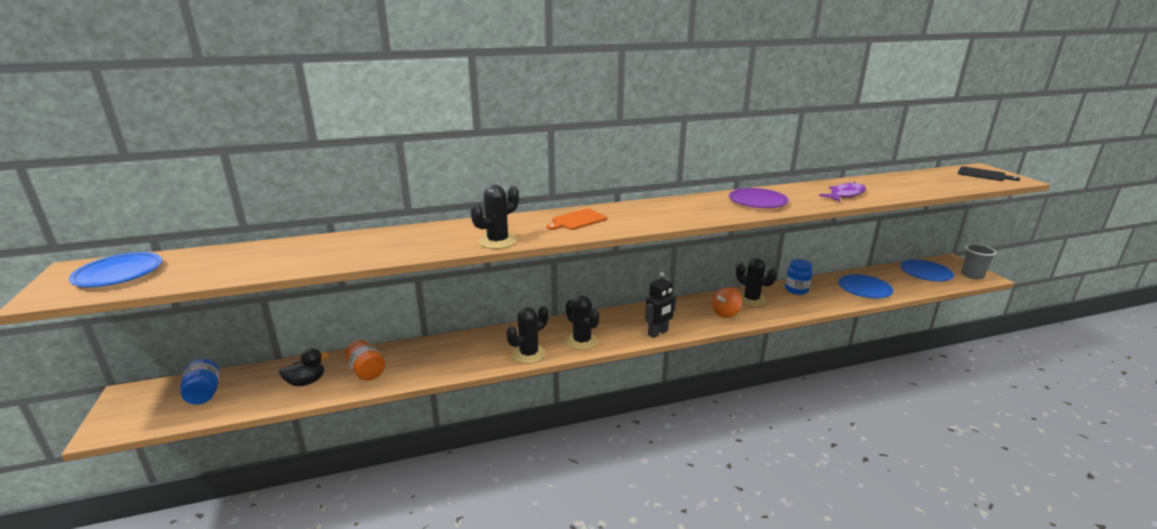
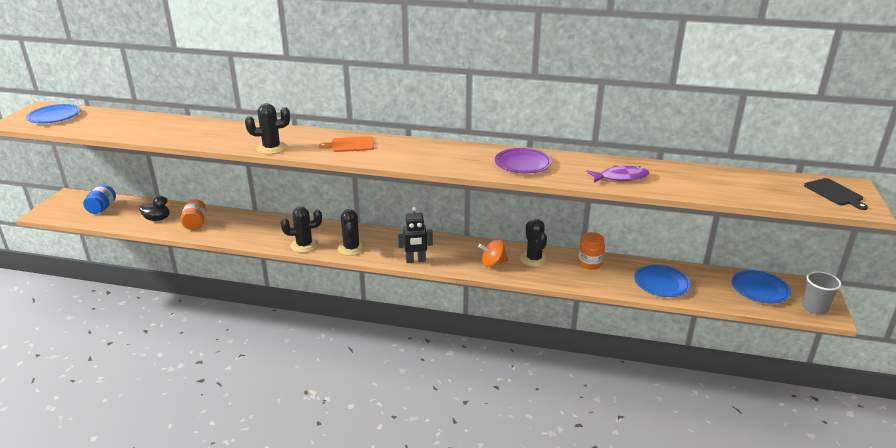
camera: 30 degrees right, 5 degrees up
(796, 290) = (590, 263): blue jar -> orange jar

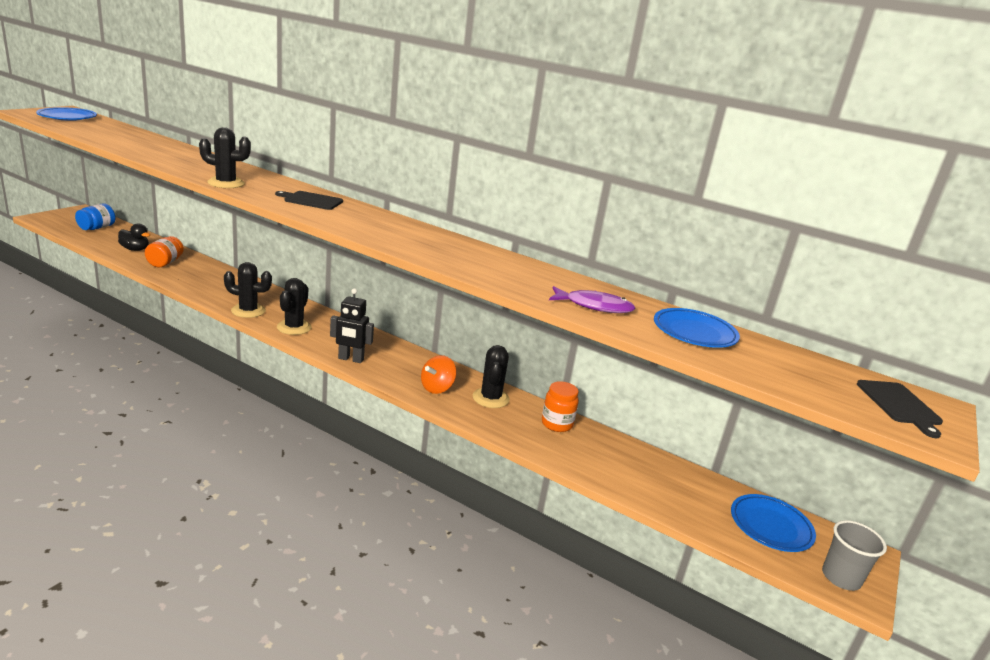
camera: 15 degrees right, 5 degrees down
(350, 145) = (311, 200): orange cutting board -> black cutting board
(493, 263) = (437, 388): orange spinning top -> orange spinning top turned 60 degrees counterclockwise
(522, 164) = (484, 263): purple plate -> none
(661, 284) = (633, 475): blue plate -> blue plate (694, 332)

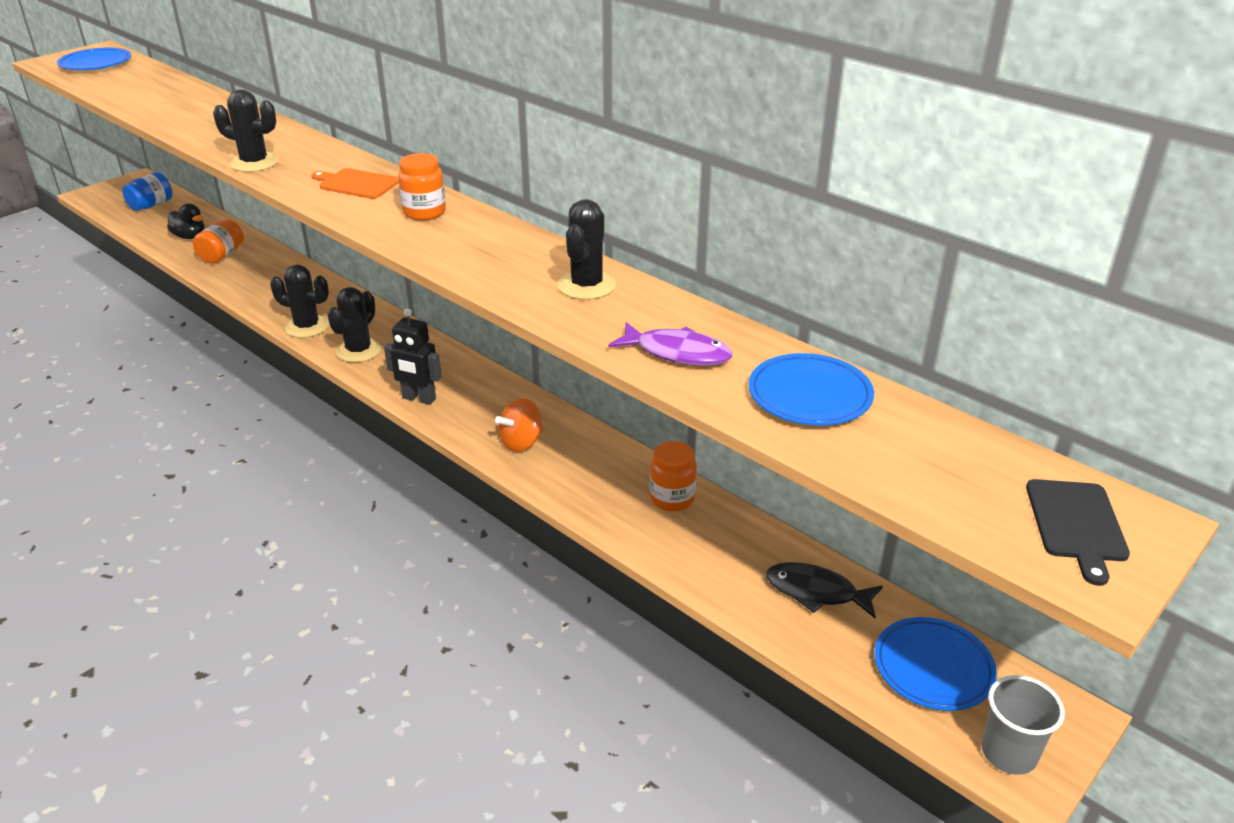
camera: 15 degrees right, 10 degrees up
(311, 200) = (356, 184): black cutting board -> orange cutting board
(371, 220) = (424, 212): none -> orange jar
(490, 398) = (591, 458): black cactus -> black cactus (586, 286)
(676, 481) = (816, 592): none -> black fish

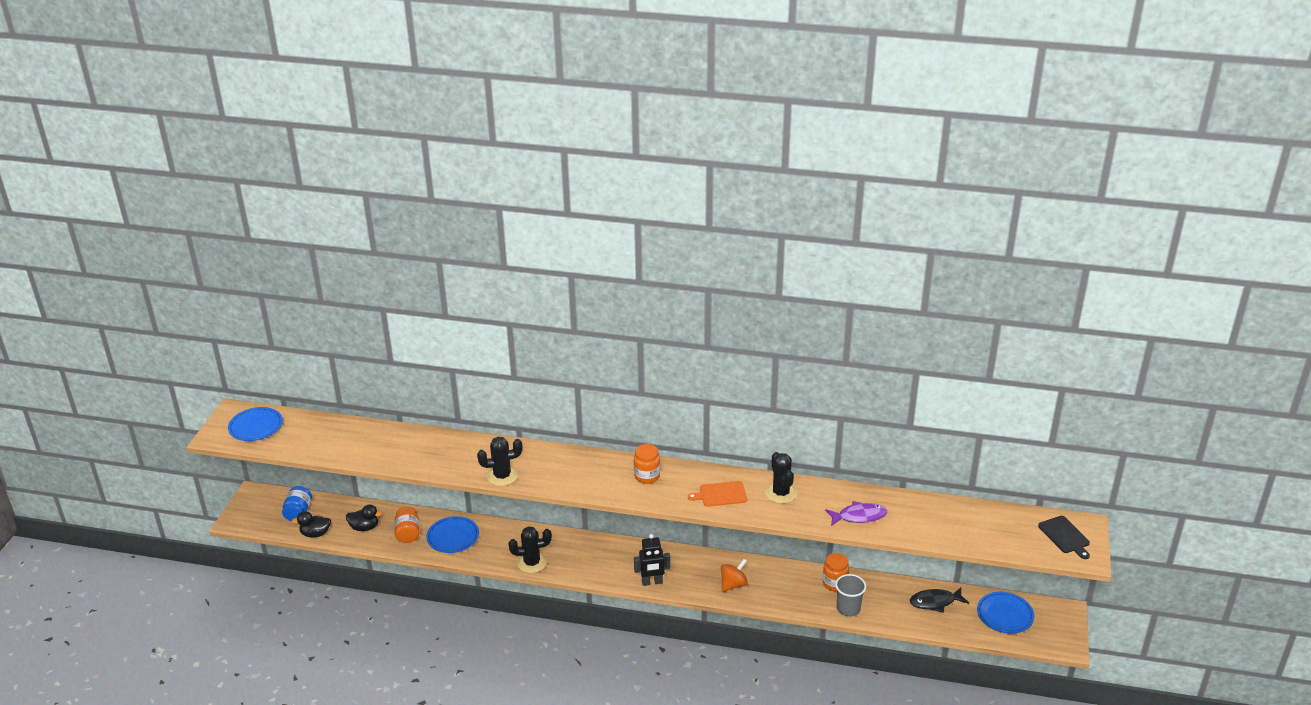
camera: 30 degrees left, 0 degrees up
(139, 227) = (315, 533): none -> black duck
(356, 184) = (583, 469): orange cutting board -> orange cutting board (720, 494)
(359, 351) = (582, 566): black cactus -> none
(521, 442) = (733, 584): orange spinning top -> orange spinning top turned 150 degrees counterclockwise
(809, 395) = (930, 516): blue plate -> blue plate (453, 537)
(1008, 753) = (1054, 637): grey cup -> grey cup (848, 608)

